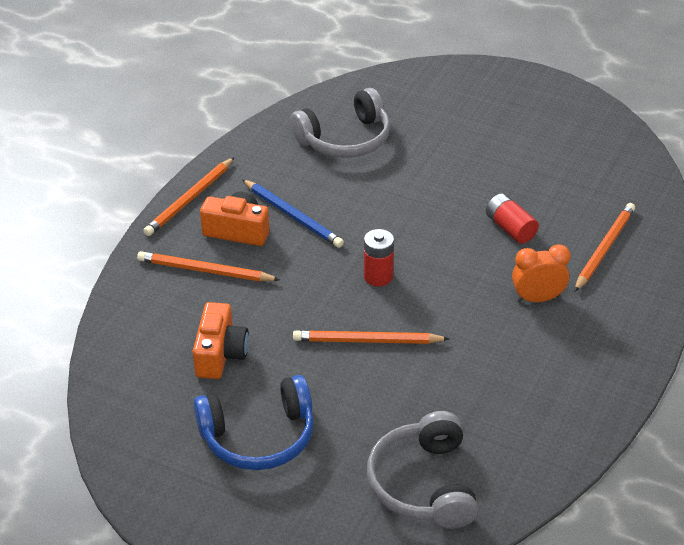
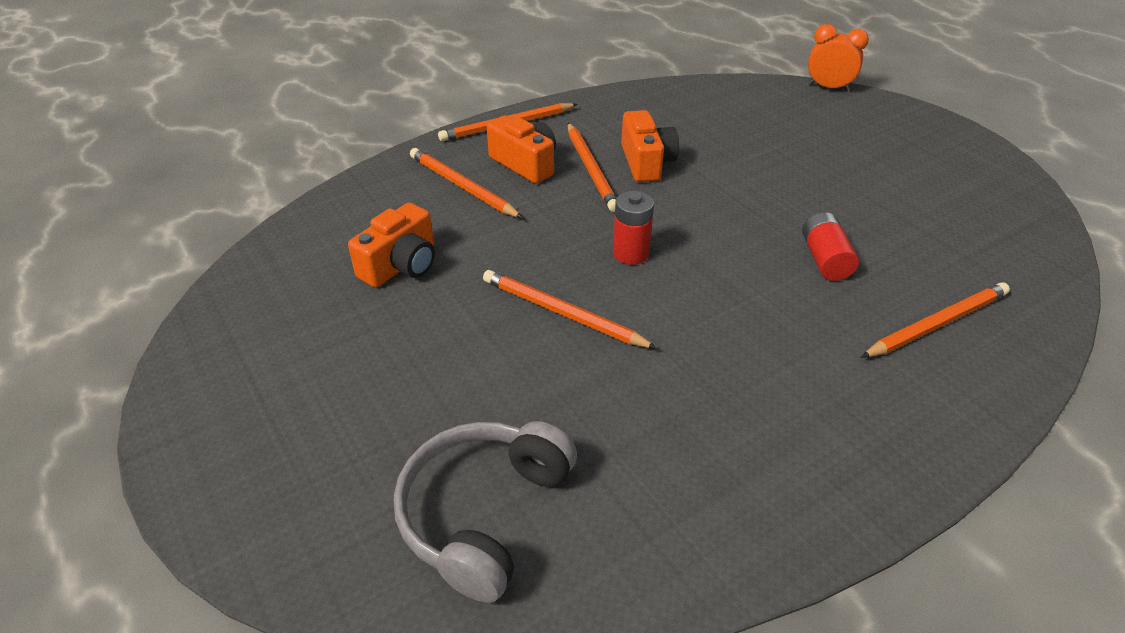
camera: 30 degrees right, 0 degrees up
(258, 436) = (355, 364): blue headphones -> none
(293, 216) = (591, 169): blue pencil -> orange pencil
(331, 193) = (646, 162): none -> orange camera
(345, 139) = (701, 123): grey headphones -> none
(537, 298) = (806, 347): orange clock -> orange clock (828, 87)

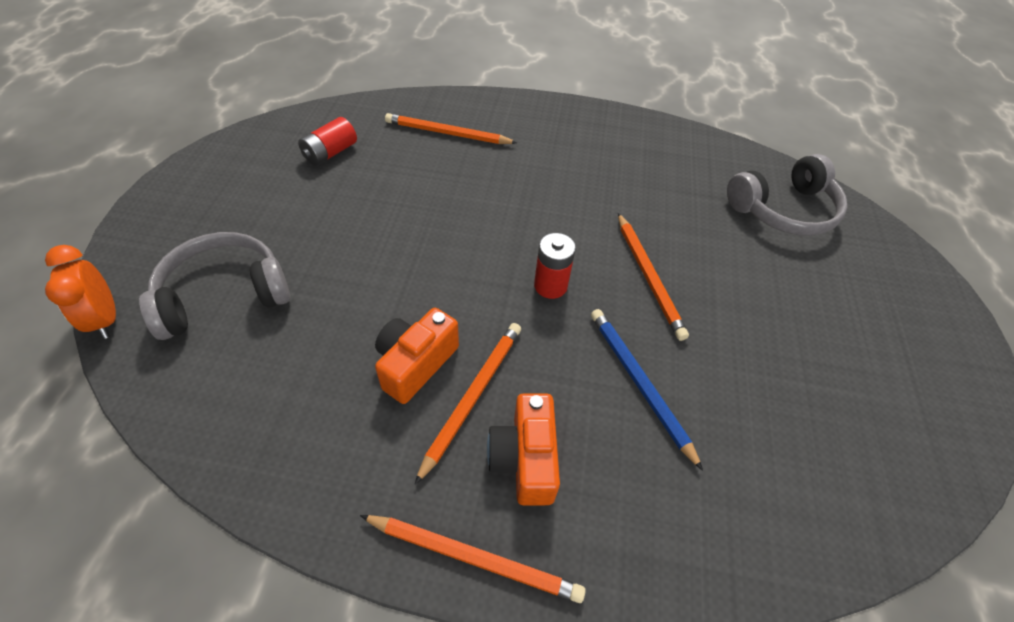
camera: 140 degrees left, 10 degrees up
(401, 265) = (746, 408): orange camera -> none
(462, 186) = (619, 476): orange pencil -> none
(494, 234) = (639, 383): none -> blue pencil
(804, 125) = (224, 295): none -> grey headphones
(825, 259) = (437, 194): red battery -> red battery (330, 153)

